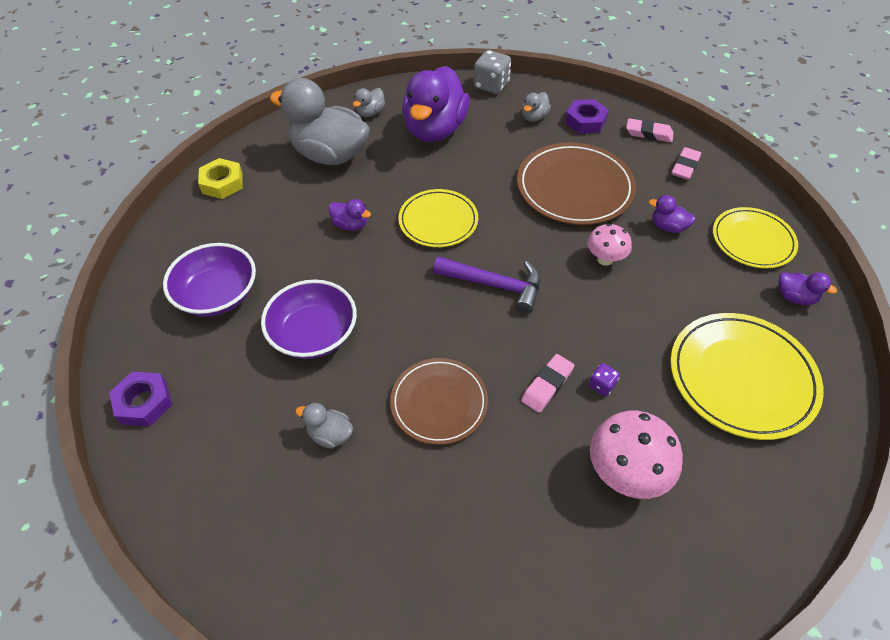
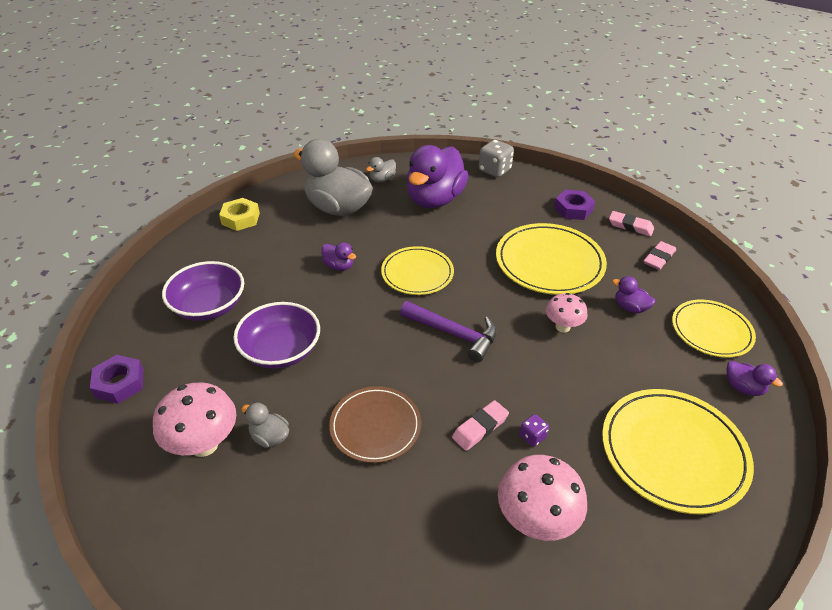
camera: 10 degrees right, 10 degrees down
(261, 455) = (204, 444): none -> pink mushroom
(534, 117) = (526, 200): grey duck -> none
(574, 187) = (549, 262): brown plate -> yellow plate

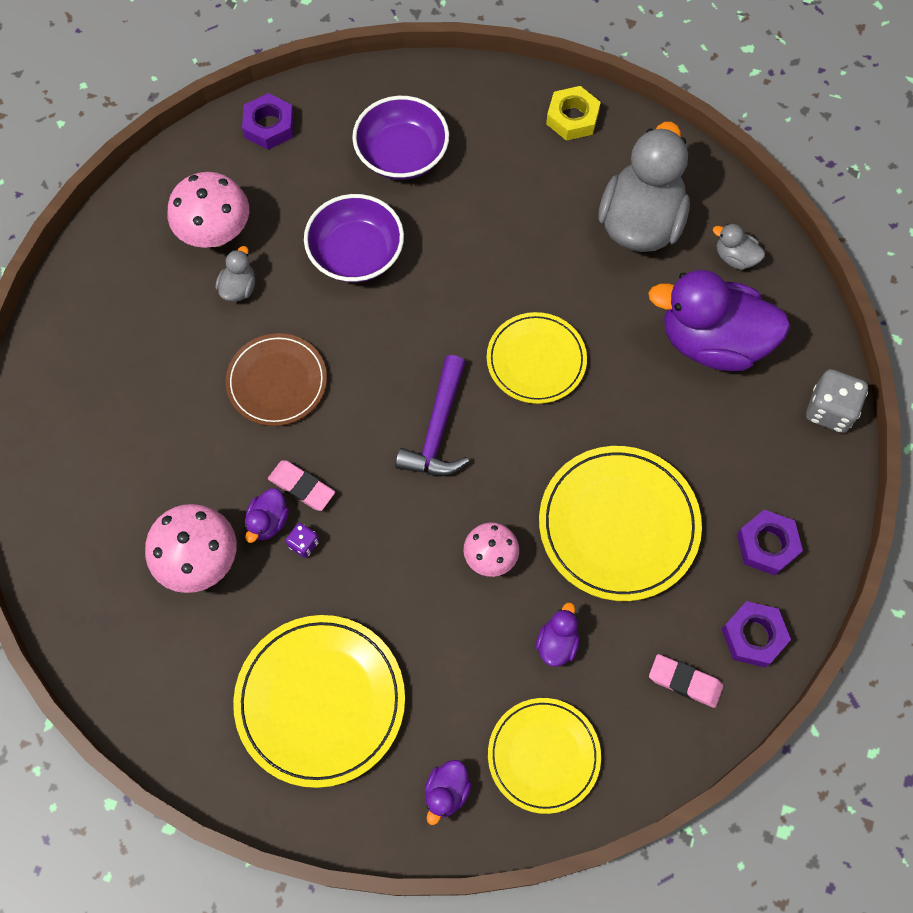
camera: 75 degrees right, 25 degrees up
(339, 266) = (518, 264): purple duck -> purple duck (268, 521)
(630, 226) = (753, 636): pink eraser -> purple nut

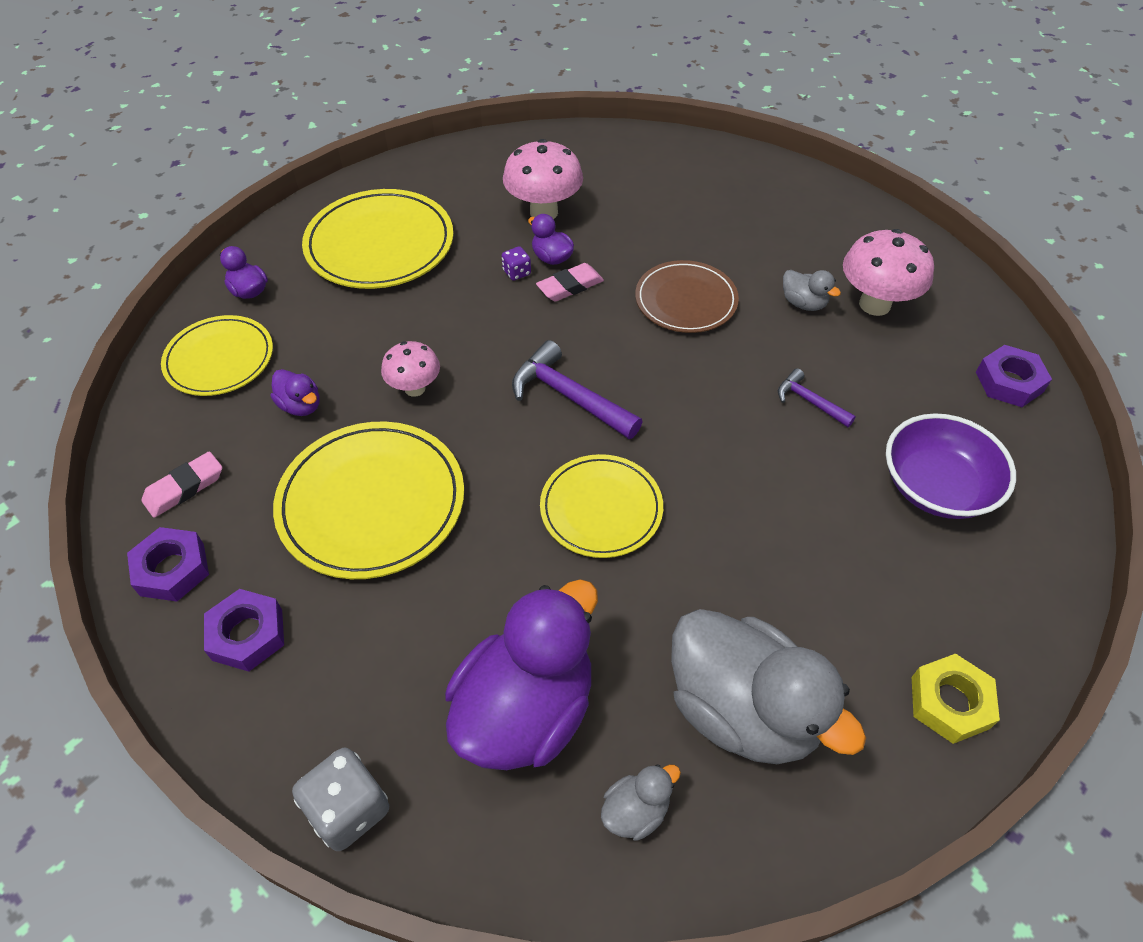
camera: 115 degrees right, 15 degrees down
(356, 253) = (809, 401): purple bowl -> purple hammer

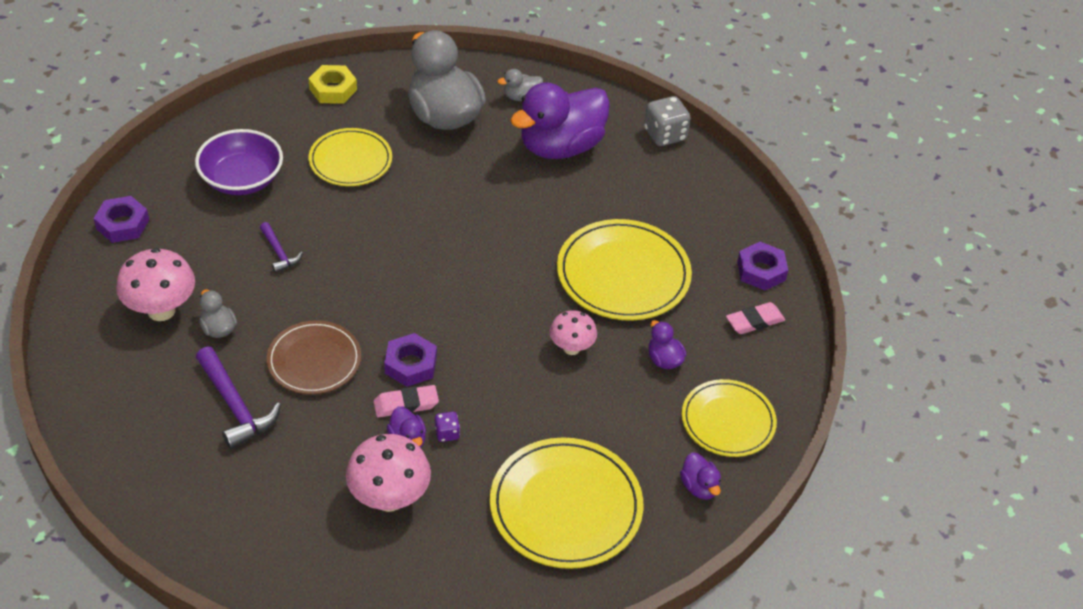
camera: 165 degrees left, 5 degrees down
(247, 634) = (713, 222): purple nut -> purple nut (410, 364)
(568, 396) = (454, 308): purple hammer -> purple hammer (235, 406)
(601, 508) = (469, 228): yellow plate -> yellow plate (350, 160)

